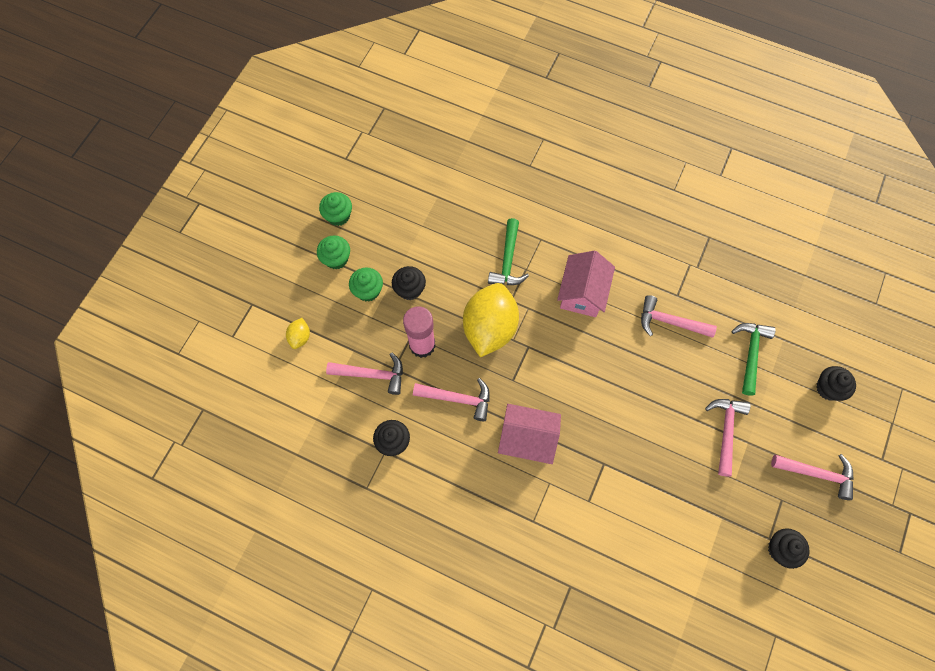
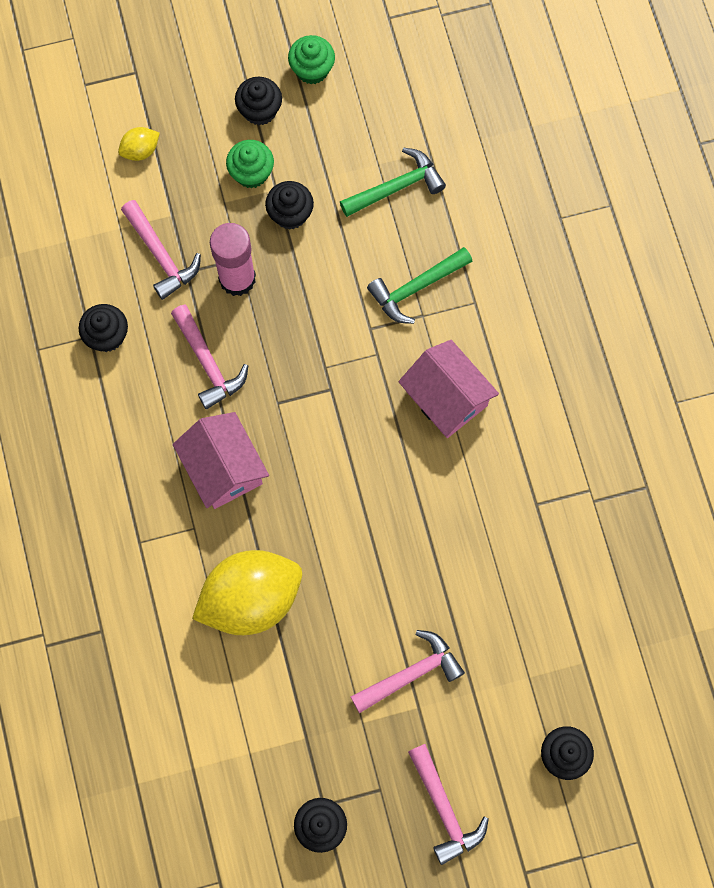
camera: 50 degrees right, 5 degrees up
(336, 259) = (260, 110): green cupcake -> black cupcake
(489, 328) = (317, 332): yellow lemon -> yellow lemon (251, 599)
(582, 293) = (446, 398): pink house -> pink house turned 75 degrees clockwise
(669, 322) = (494, 519): pink hammer -> none
(750, 353) = (532, 637): green hammer -> green hammer (397, 187)

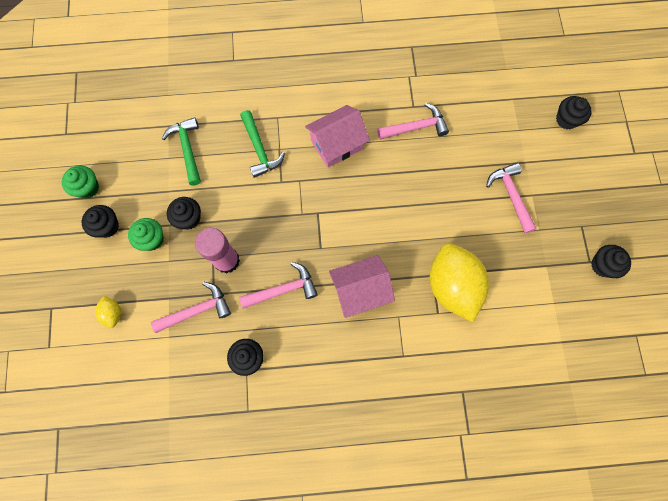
camera: 80 degrees left, 0 degrees up
(444, 809) = (596, 190): pink hammer -> pink hammer (416, 127)

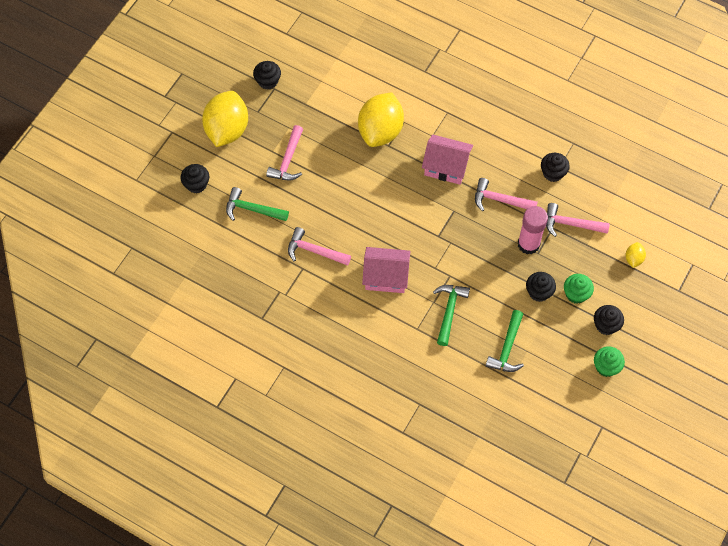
camera: 145 degrees left, 10 degrees down
(500, 129) = (252, 209): none -> green hammer
(591, 188) = (227, 130): none -> yellow lemon

